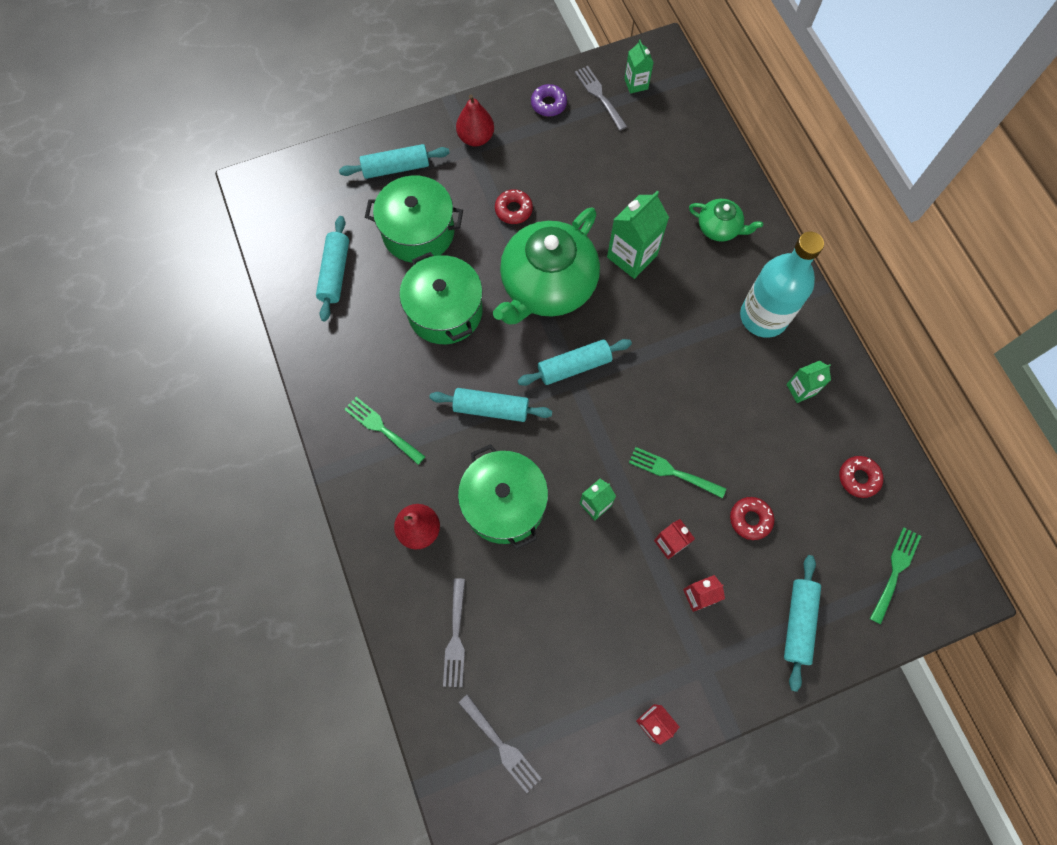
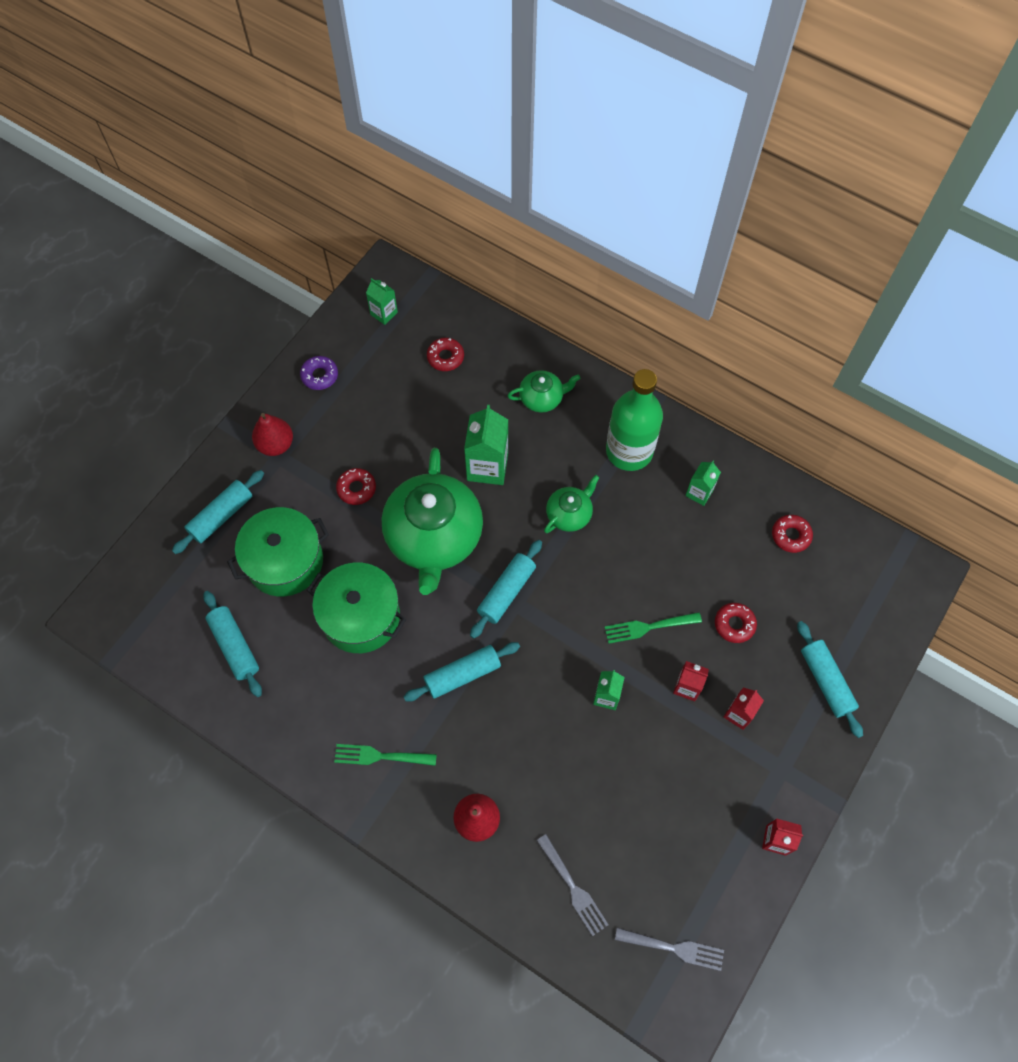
camera: 35 degrees left, 5 degrees down
(504, 504) = (532, 748): green pot -> none
(599, 96) = (360, 342): grey fork -> none
(661, 148) = (445, 357): none -> red donut
(673, 337) = (569, 514): none -> green teapot
(763, 317) = (629, 451): turquoise bottle -> green bottle
(895, 571) = (867, 591): green fork -> none

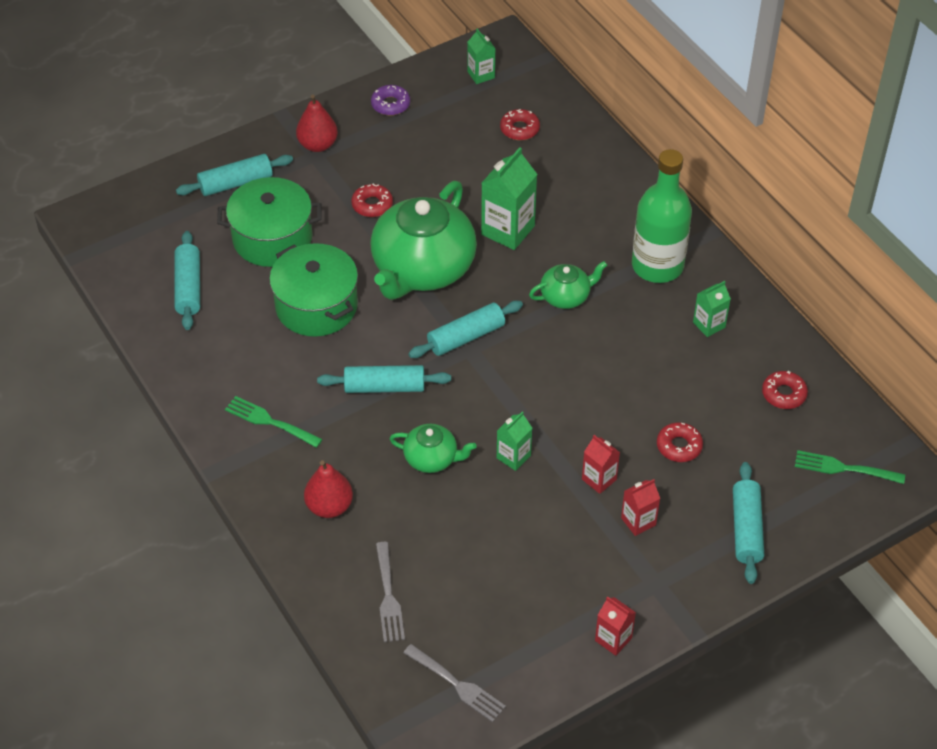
camera: 25 degrees right, 15 degrees down
(542, 398) = (595, 193): green teapot -> green teapot (432, 458)
(648, 627) = (590, 416): green fork -> green fork (844, 468)

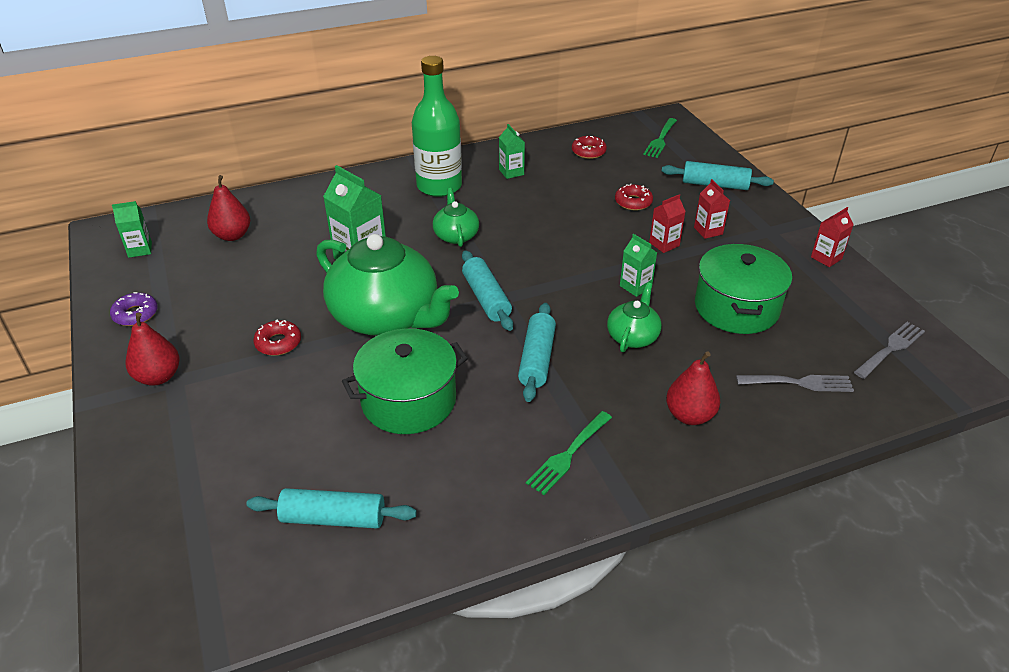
camera: 80 degrees left, 10 degrees down
(236, 183) = (175, 456): turquoise rolling pin -> none
(272, 238) = (287, 429): green pot -> green pot (736, 307)
(519, 129) = (232, 235): red donut -> red pear

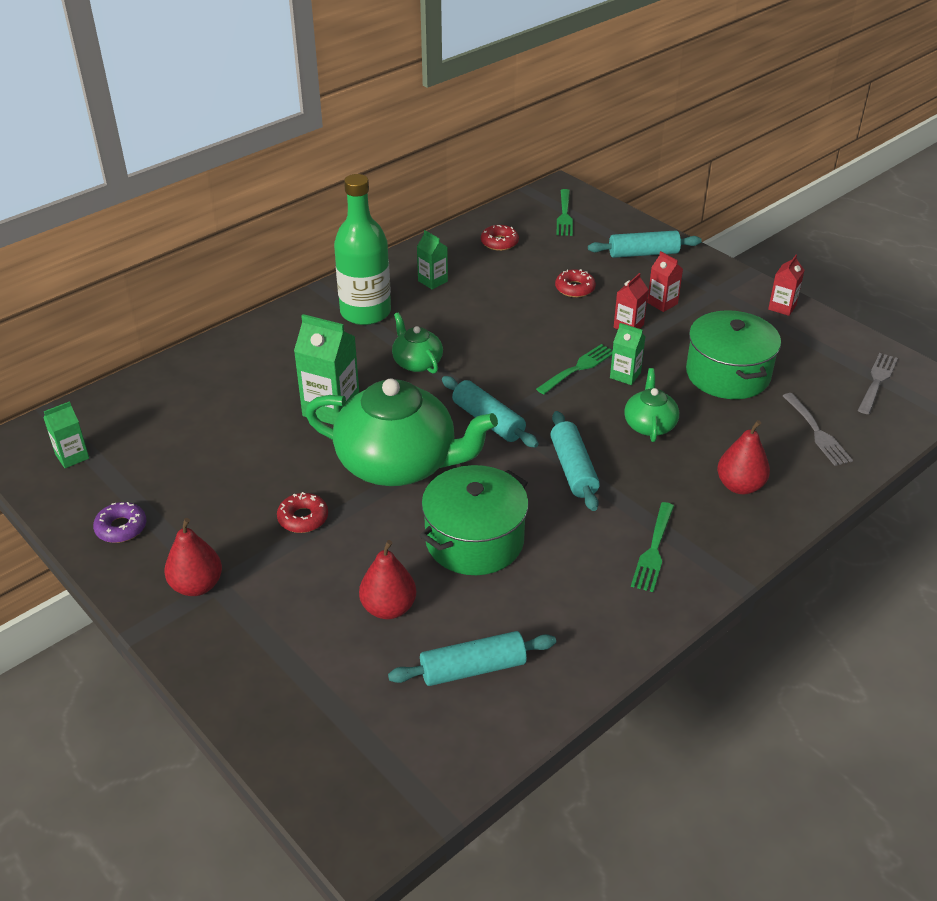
camera: 20 degrees left, 0 degrees up
(232, 235) = (170, 416): red pear -> red pear (388, 608)
(595, 271) = (578, 368): none -> green fork
(799, 383) = (817, 432): grey fork -> grey fork turned 90 degrees clockwise

